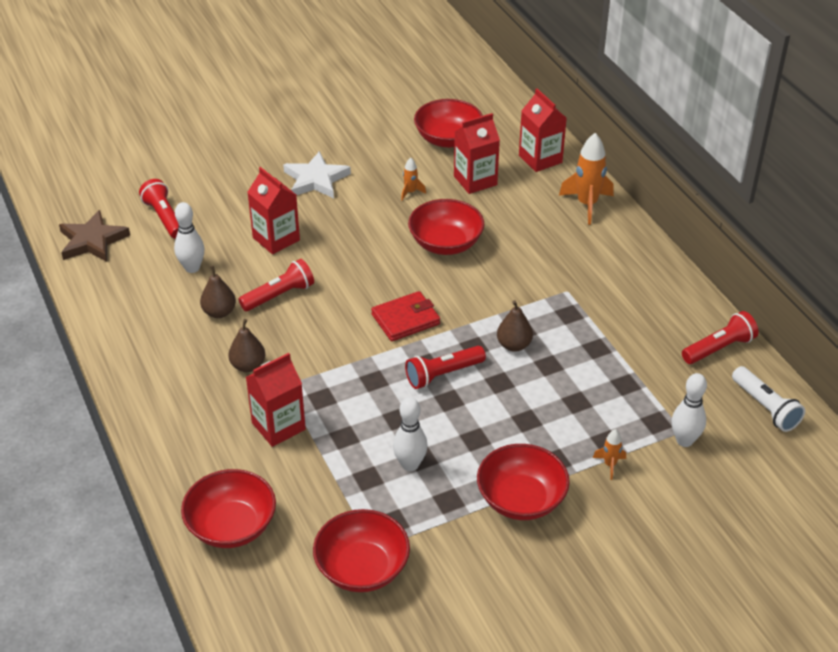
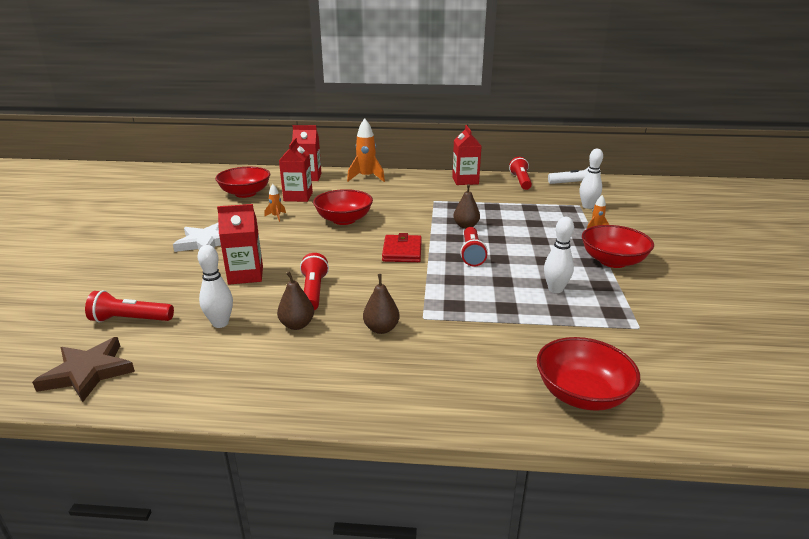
camera: 60 degrees left, 15 degrees down
(278, 426) = (470, 334): red carton -> red carton (465, 180)
(362, 568) = (660, 339): red bowl -> none

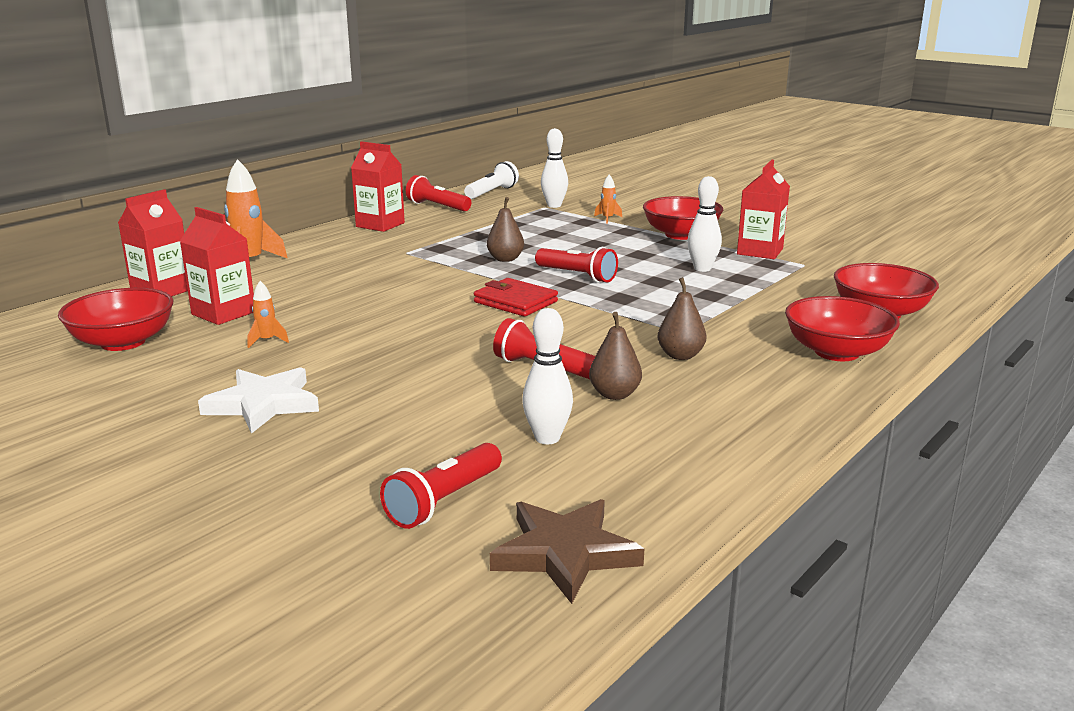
camera: 55 degrees left, 5 degrees down
(246, 275) = (430, 397): red carton -> red carton (760, 251)
(344, 220) = (366, 307): red bowl -> red bowl (836, 352)

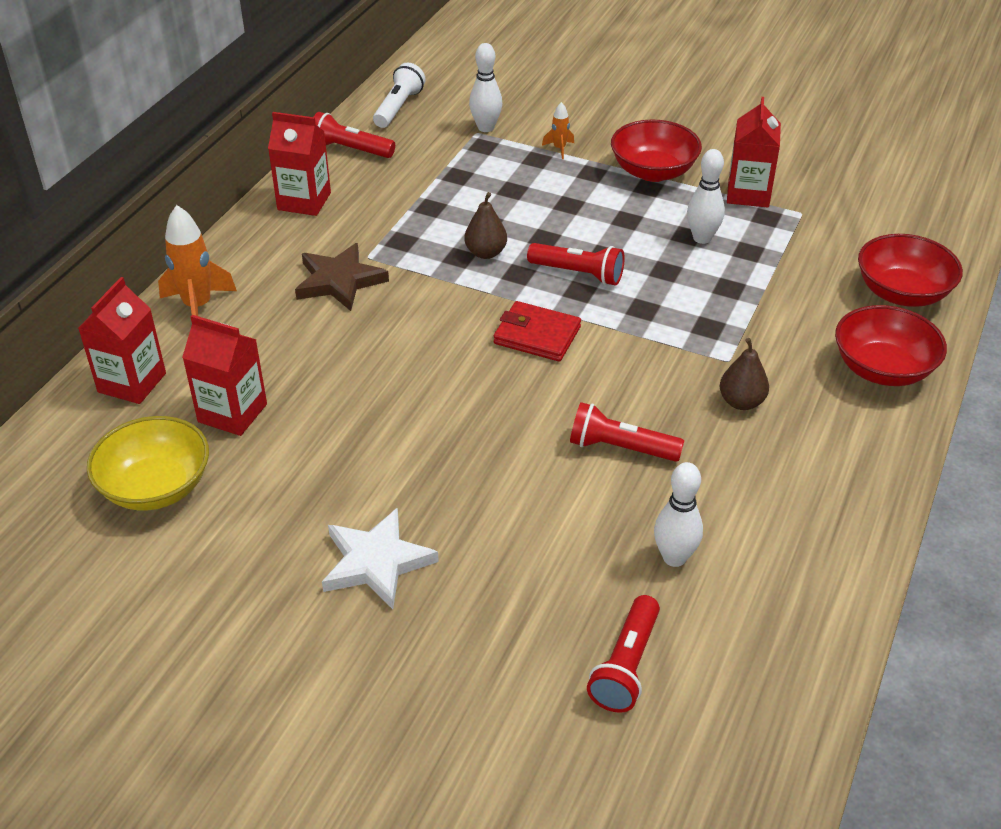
camera: 15 degrees left, 20 degrees up
(123, 342) = (156, 487): red bowl -> yellow bowl
(267, 341) = (313, 455): orange rocket -> none
(565, 553) = (759, 709): brown star -> brown star (339, 281)
(614, 394) = (706, 478): brown pear -> none

